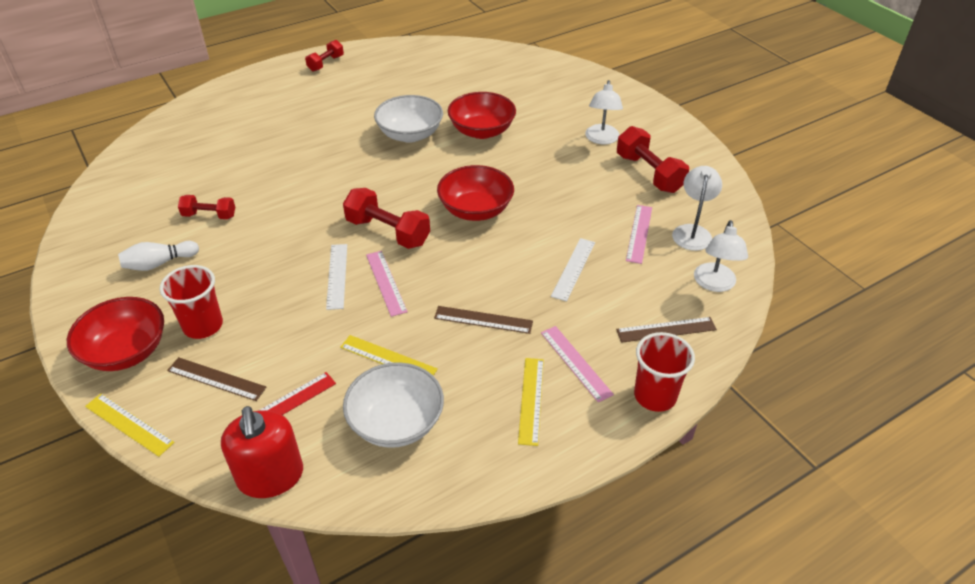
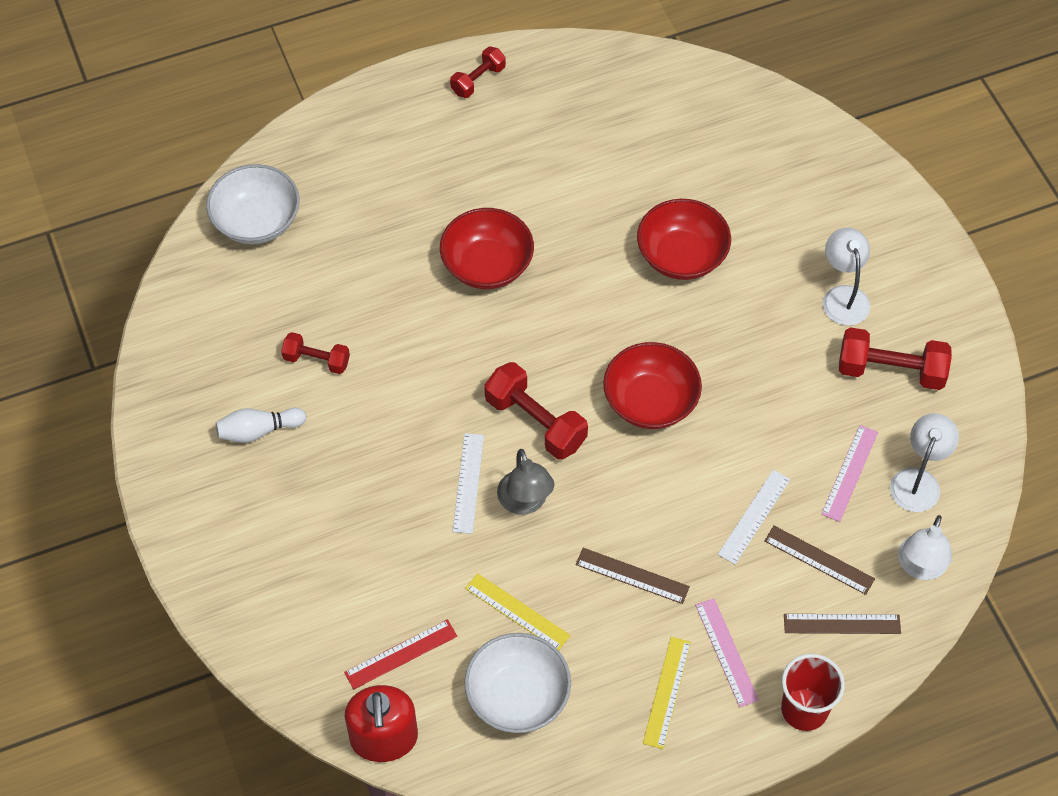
camera: 10 degrees right, 15 degrees up
(126, 351) = (229, 556): red bowl -> red bowl (487, 265)
(129, 424) = (238, 652): yellow ruler -> none
(203, 326) = (312, 533): red cup -> none
(216, 379) = (328, 609): brown ruler -> brown ruler (819, 560)
(386, 282) = (525, 502): pink ruler -> grey lamp
(410, 134) = (583, 248): white bowl -> white bowl (256, 221)
(601, 139) = (843, 296): white lamp -> white lamp turned 150 degrees clockwise
(649, 173) = (891, 371): red dumbbell -> red dumbbell turned 60 degrees counterclockwise

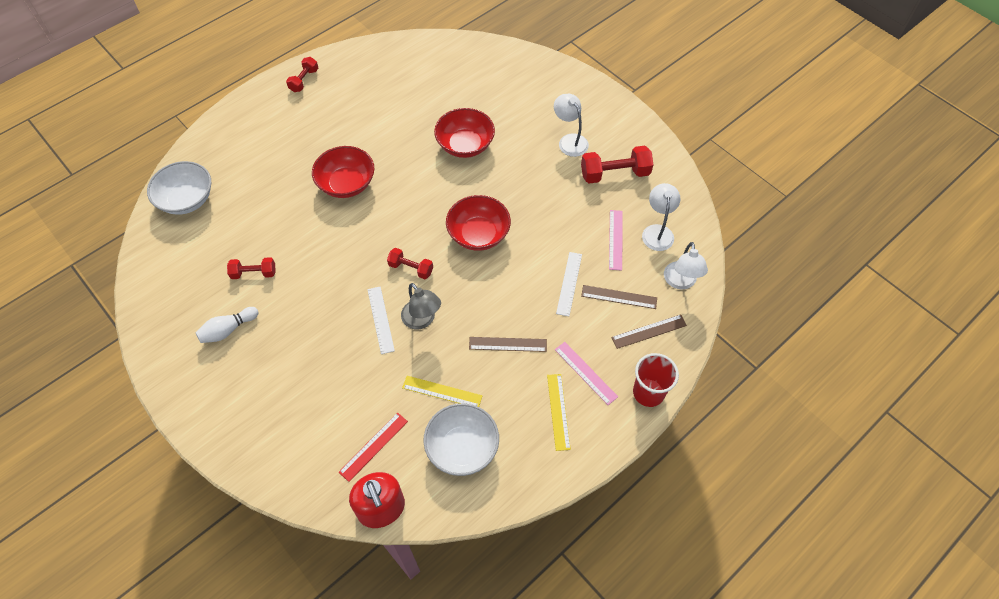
camera: 20 degrees left, 0 degrees up
(535, 422) = (411, 268): red dumbbell -> red dumbbell, size x0.61

